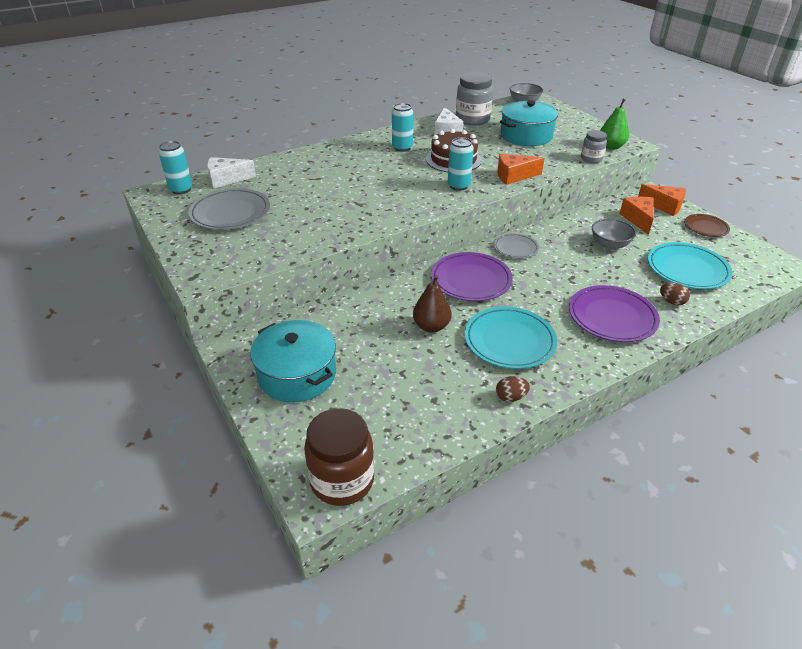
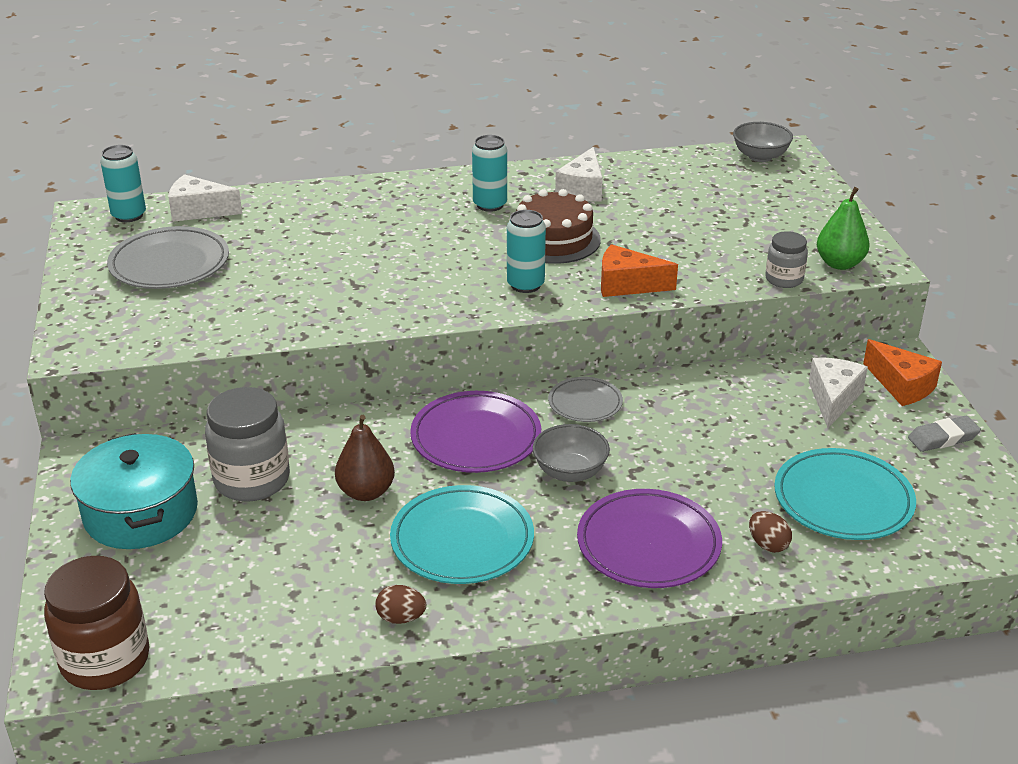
camera: 20 degrees right, 5 degrees down
(472, 119) = (643, 174): grey jar -> grey jar (252, 480)
(526, 136) = (709, 218): turquoise pot -> none
(609, 244) = (745, 430): grey bowl -> grey bowl (570, 472)
(638, 219) = (833, 399): orange cheese -> white cheese
(705, 227) = (943, 438): brown plate -> grey eraser

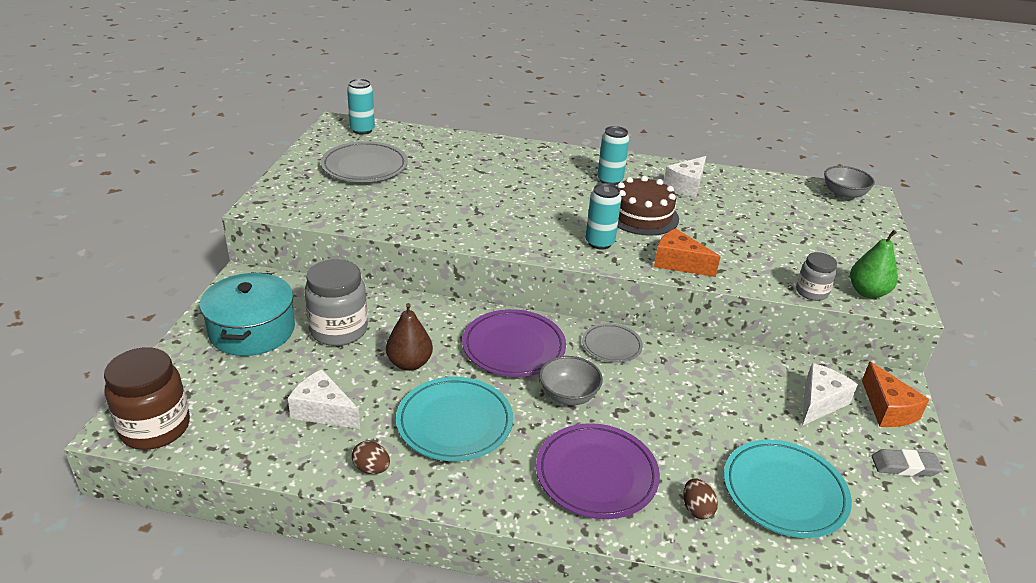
camera: 20 degrees right, 0 degrees up
(199, 211) = (408, 137): white cheese -> white cheese (323, 411)

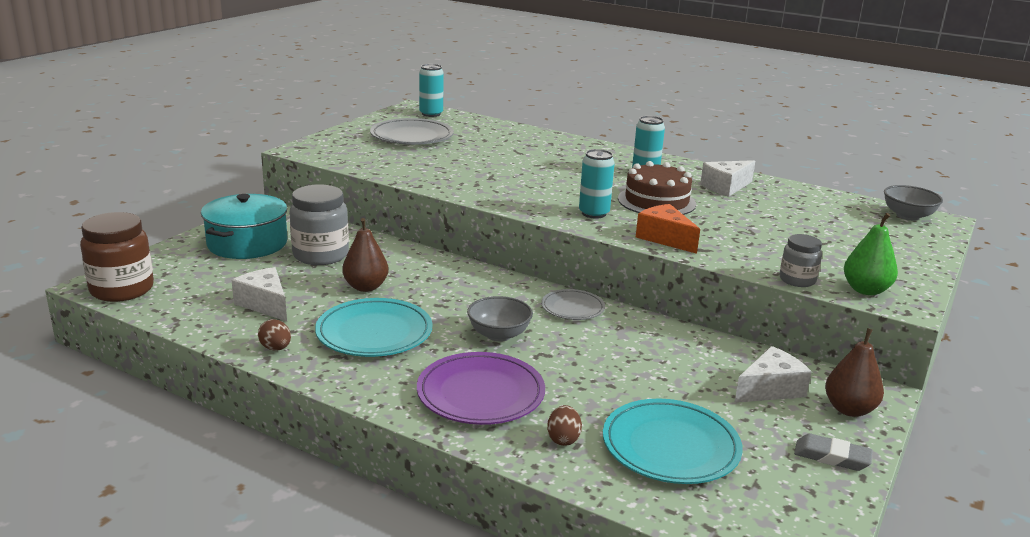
camera: 20 degrees right, 10 degrees down
(513, 347) = (472, 293): purple plate -> none
(887, 409) = (849, 409): orange cheese -> brown pear

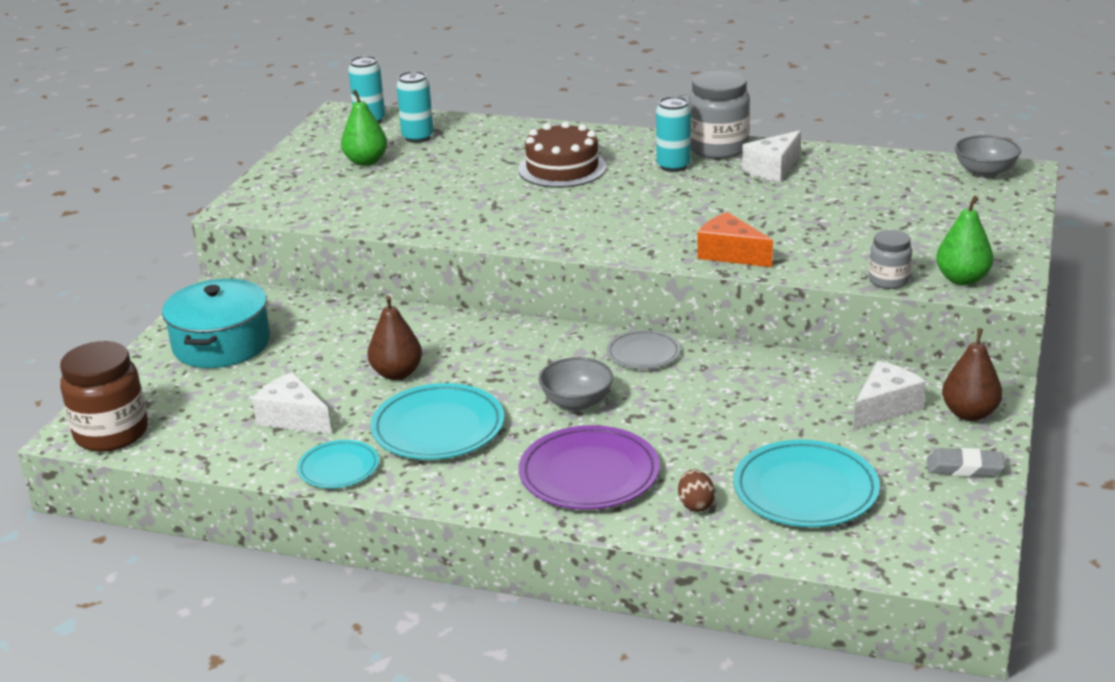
camera: 10 degrees left, 5 degrees up
(276, 348) = (338, 468): brown egg -> turquoise plate
(321, 255) = (320, 342): grey jar -> grey jar (718, 148)
(412, 136) = (366, 161): grey plate -> green pear
(594, 213) = (638, 235): turquoise can -> turquoise can (418, 137)
(656, 201) = (702, 204): brown cake -> brown cake (562, 168)

